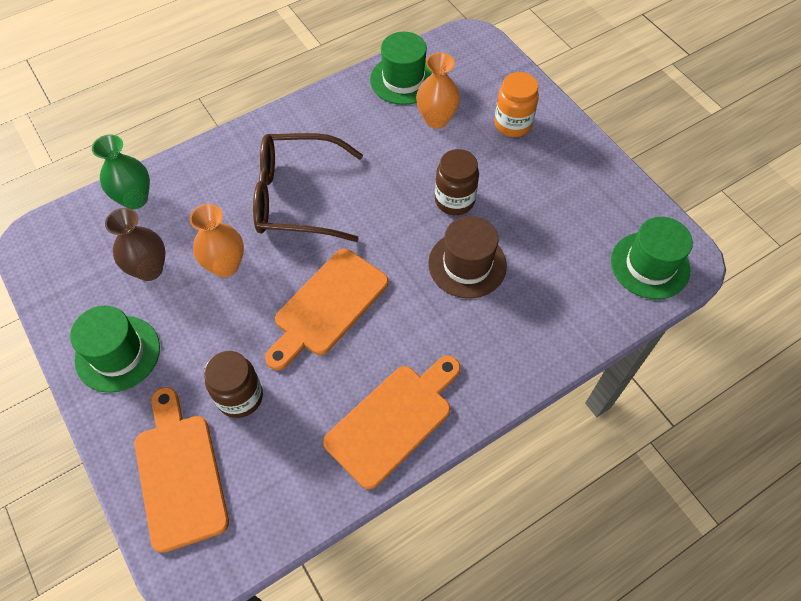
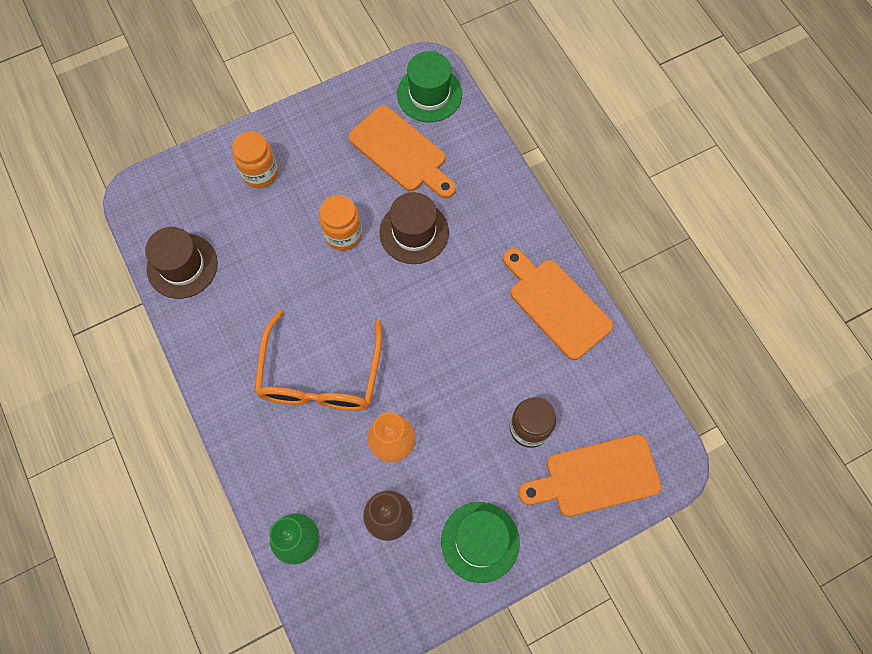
camera: 85 degrees left, 10 degrees up
(297, 197) = (320, 376): brown glasses -> orange glasses
(327, 306) = (446, 352): orange cutting board -> orange cutting board (401, 152)
(403, 80) = (182, 266): green hat -> brown hat
(436, 119) = (242, 240): orange vase -> none
(454, 200) = (343, 234): brown jar -> orange jar

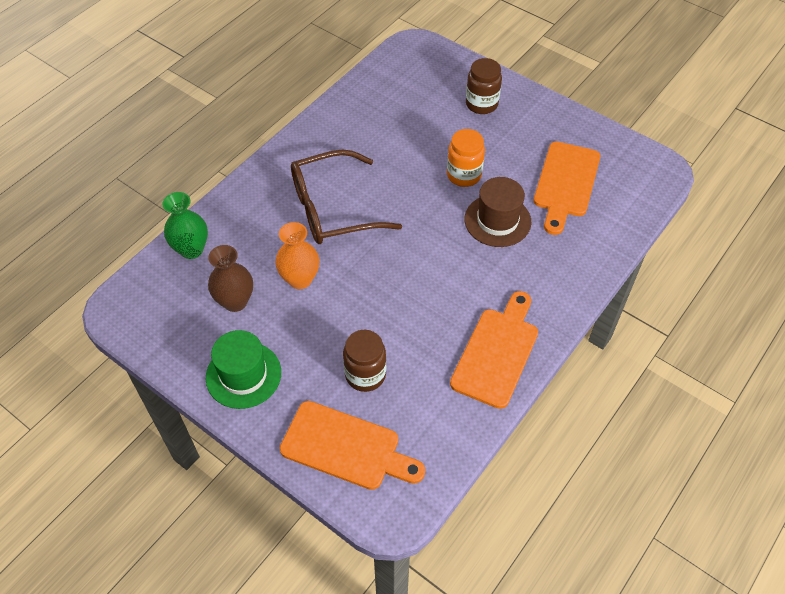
camera: 65 degrees right, 15 degrees down
(182, 266) = (375, 92): brown hat -> none
(260, 173) = (481, 104): orange jar -> brown jar
(320, 376) = (333, 209): orange glasses -> brown glasses
(429, 94) = (636, 181): green hat -> none
(596, 476) = (346, 447): orange cutting board -> orange cutting board turned 150 degrees clockwise

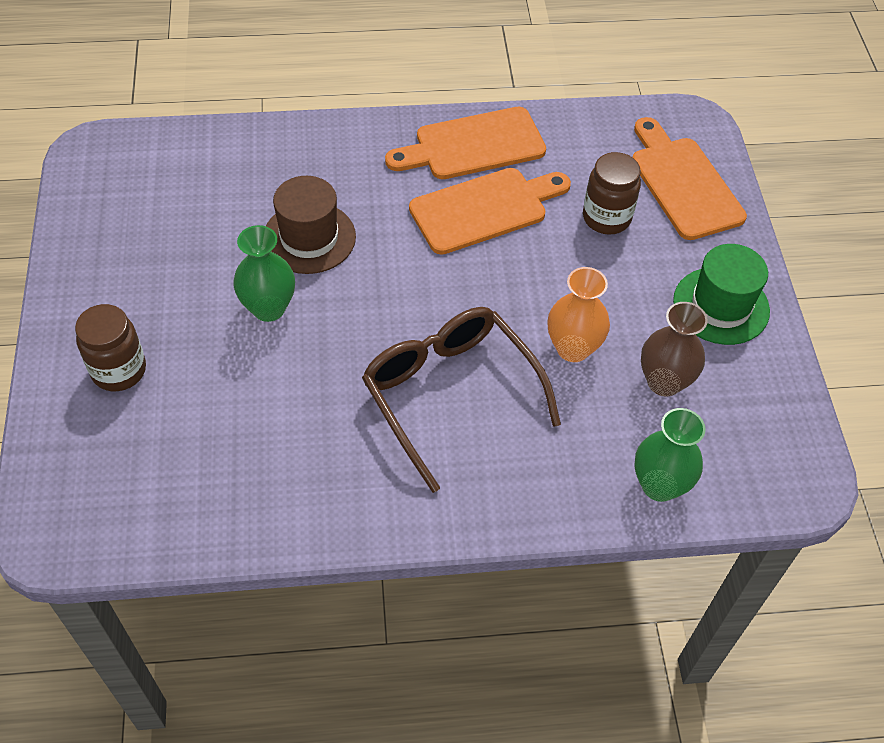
camera: 135 degrees left, 0 degrees up
(333, 209) = (450, 394): brown glasses -> brown glasses turned 150 degrees counterclockwise
(464, 175) = (268, 308): orange jar -> green vase
(565, 183) = (192, 214): orange cutting board -> orange cutting board (484, 209)

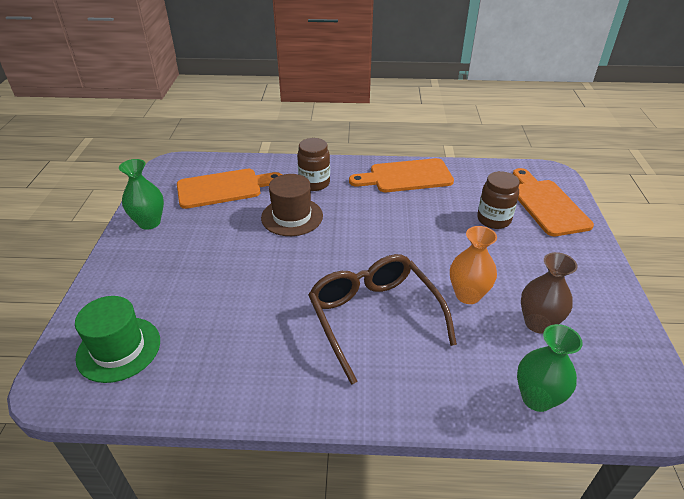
camera: 10 degrees right, 15 degrees down
(119, 370) = (145, 282): brown jar -> brown jar (314, 183)
(268, 308) = (256, 253): green vase -> green vase (149, 223)
(484, 209) = (410, 209): orange cutting board -> orange cutting board (224, 188)
(721, 306) = (579, 277): green hat -> green hat (119, 349)

